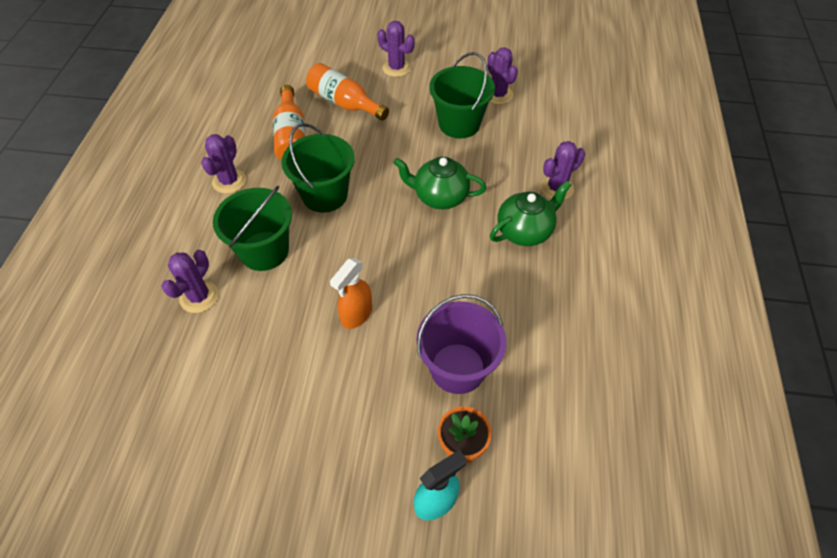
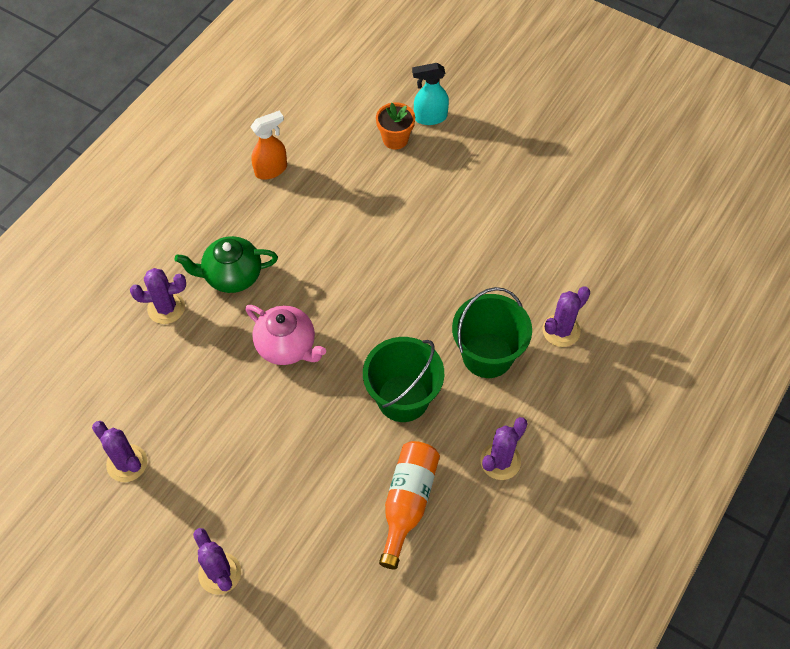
camera: 155 degrees left, 5 degrees up
(344, 103) = (320, 533): orange bottle -> none
(356, 315) = (427, 259): orange spray bottle -> orange spray bottle (271, 170)
(439, 197) = (287, 346): green teapot -> pink teapot
(457, 368) = (367, 187): purple bucket -> none
(459, 124) = (204, 436): green bucket -> none
(498, 95) = (127, 463): purple cactus -> purple cactus turned 45 degrees counterclockwise

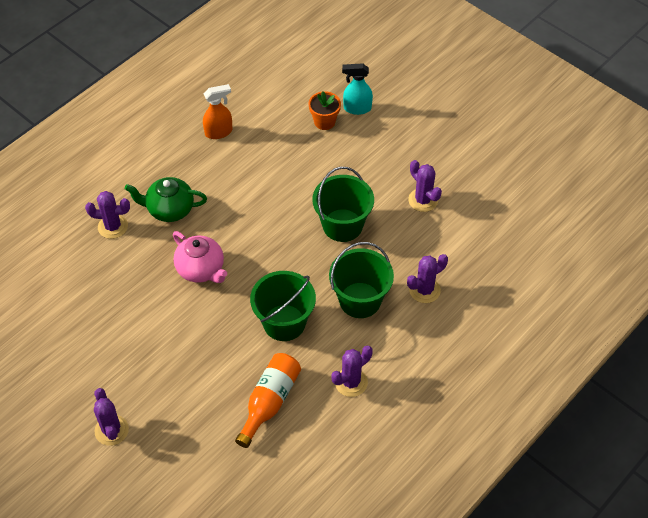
camera: 10 degrees right, 5 degrees down
(127, 463) = (58, 338): purple cactus -> purple cactus (423, 200)
(445, 264) = (342, 225): none -> green bucket

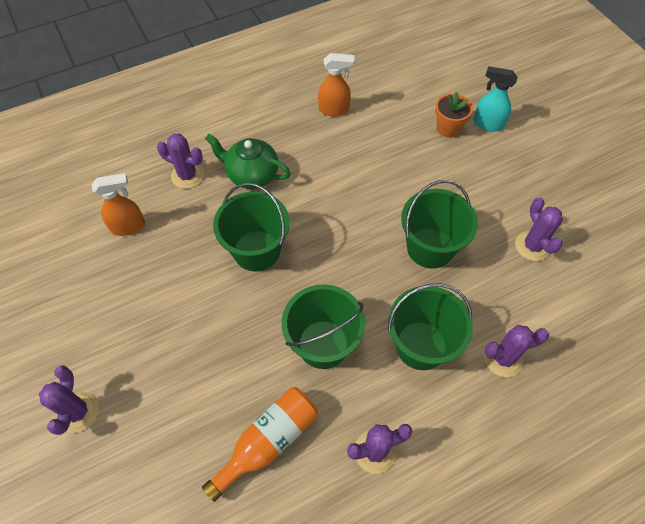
camera: 20 degrees right, 5 degrees up
(81, 283) = (128, 226): none -> orange spray bottle
(201, 270) = (257, 250): pink teapot -> green bucket

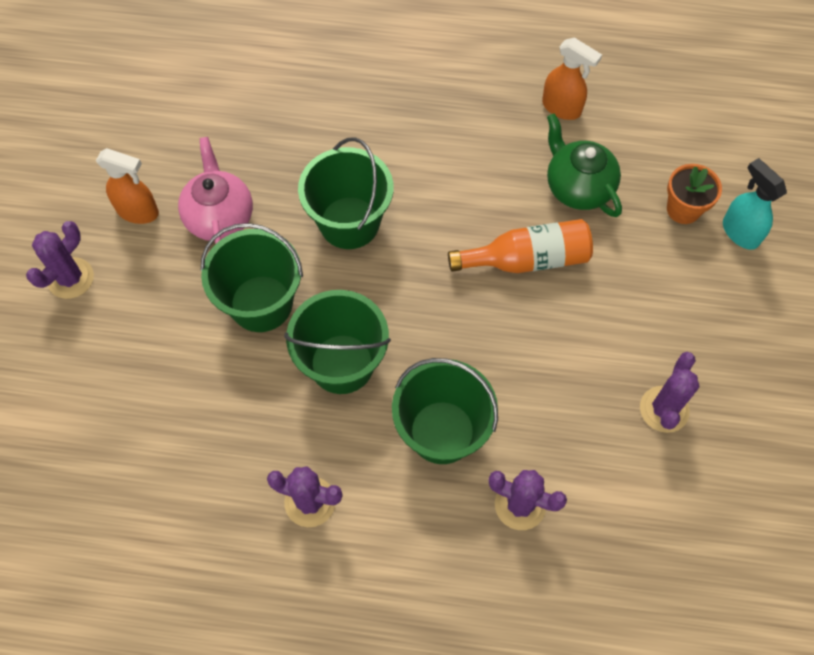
camera: 35 degrees right, 5 degrees up
(128, 226) = (240, 118): orange spray bottle -> orange spray bottle (138, 212)
(163, 300) = (220, 217): none -> pink teapot
(187, 176) = (339, 95): purple cactus -> none
(251, 175) = (407, 134): green teapot -> green teapot (578, 187)
(268, 442) = (217, 422): orange bottle -> orange bottle (527, 259)
(430, 248) = (540, 336): green bucket -> green bucket (261, 303)

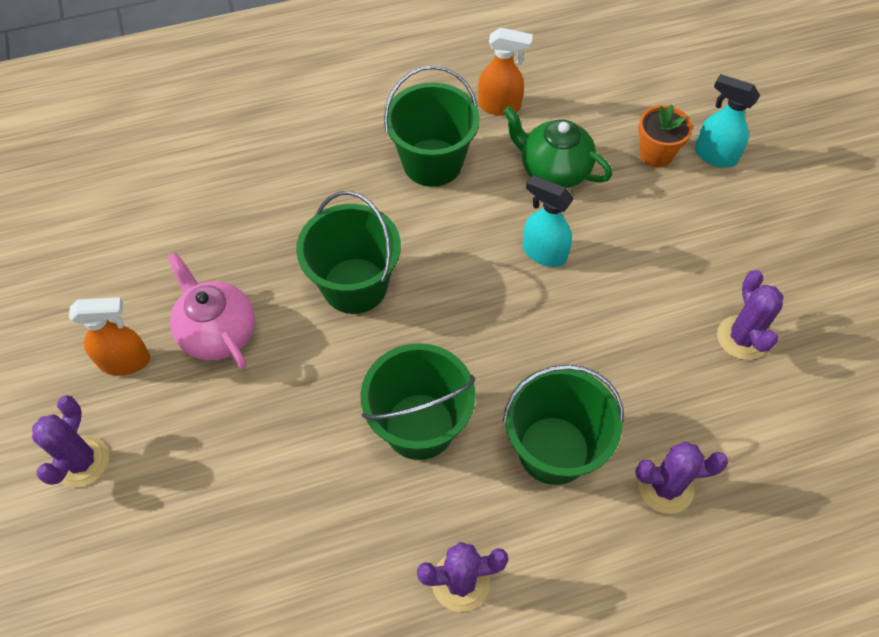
camera: 25 degrees left, 5 degrees down
(261, 303) = (305, 401): green bucket -> green bucket (432, 163)
(527, 259) = (543, 253): orange bottle -> turquoise spray bottle

